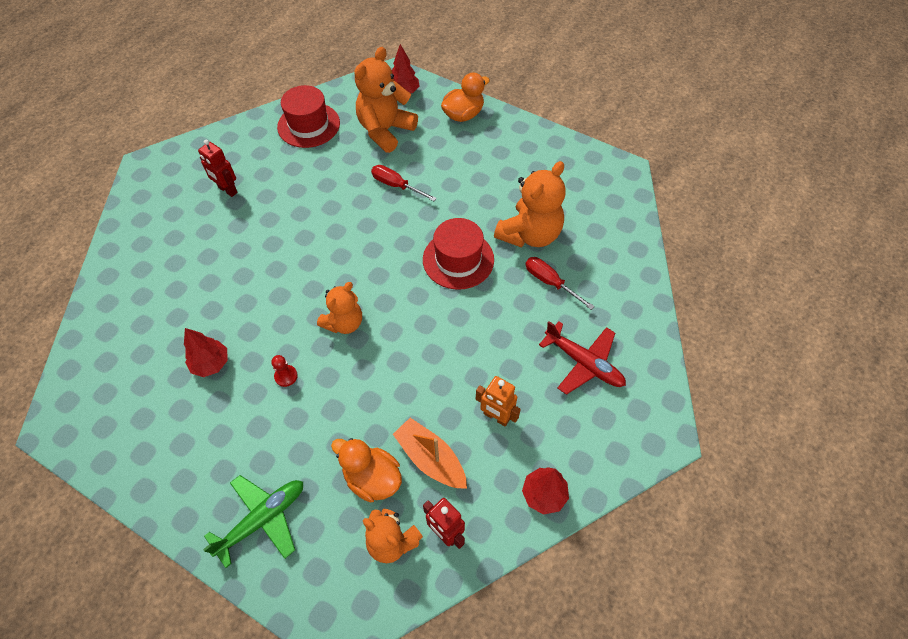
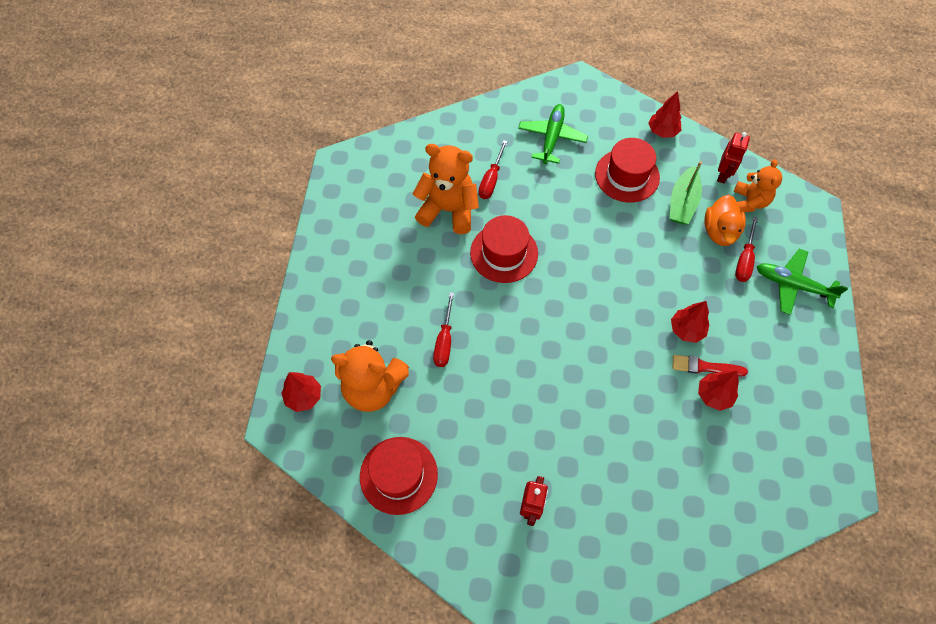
camera: 115 degrees left, 5 degrees up
(241, 371) = (705, 367): none -> red brush
(286, 376) = (686, 330): red pawn -> red tree
(323, 484) = (744, 260): none -> red screwdriver
(344, 323) = (614, 311): orange teddy bear -> none
(430, 458) = (682, 202): orange boat -> green boat
(463, 115) = (317, 321): orange duck -> none
(496, 417) = (627, 175): orange robot -> red hat
(584, 363) = (552, 138): red plane -> green plane

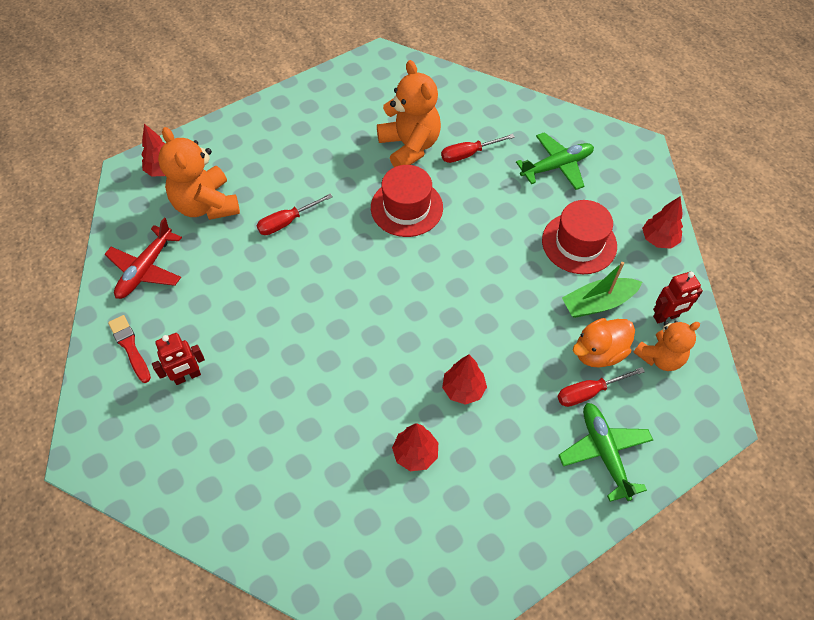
camera: 50 degrees right, 5 degrees down
(398, 475) = (146, 269): red hat -> red plane
(705, 367) = (438, 428): red brush -> red brush (130, 347)

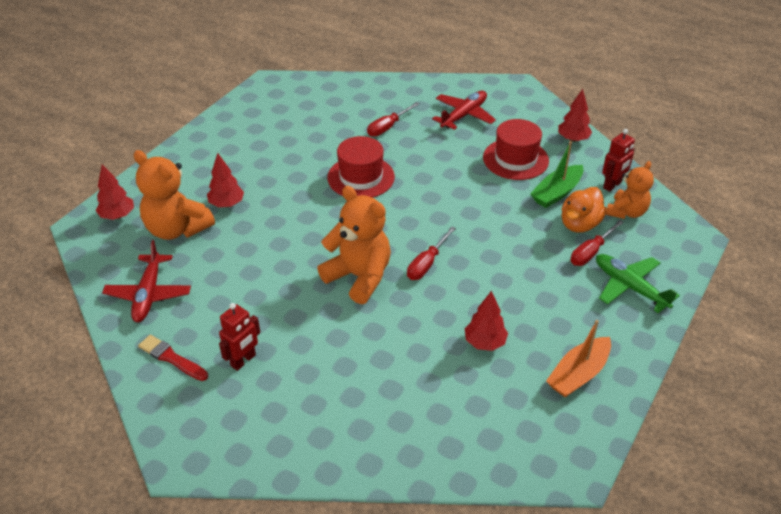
camera: 25 degrees left, 15 degrees down
(287, 222) = (262, 218): red screwdriver -> red screwdriver (427, 264)
(410, 146) = (335, 135): orange teddy bear -> orange teddy bear (359, 277)
(463, 389) = (493, 284): red tree -> red tree (227, 204)
(486, 532) = (578, 374): none -> orange boat
(557, 166) = (464, 115): green plane -> red plane

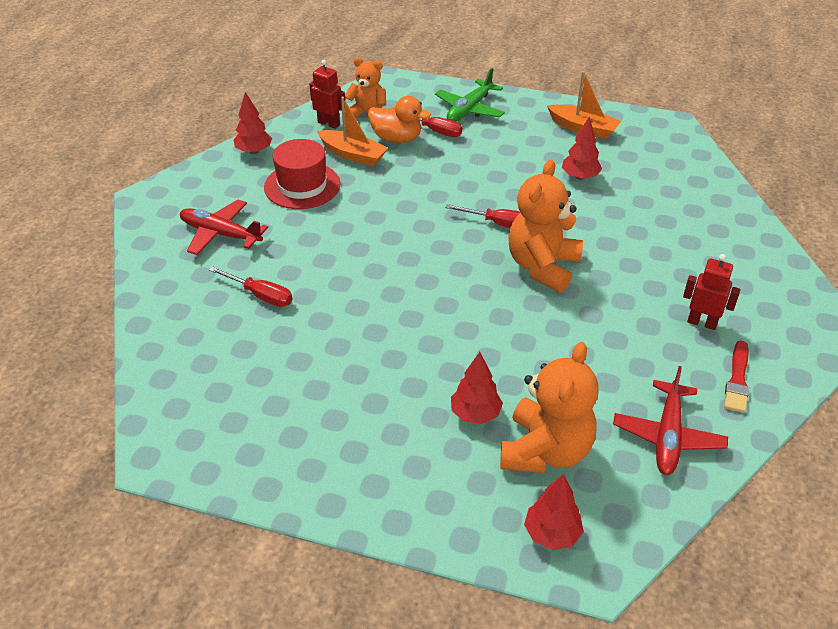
camera: 105 degrees left, 0 degrees up
(148, 294) = (667, 436): red plane -> red plane turned 120 degrees clockwise
(361, 177) = (374, 299): red hat -> none
(556, 193) = (353, 155): green boat -> orange boat

